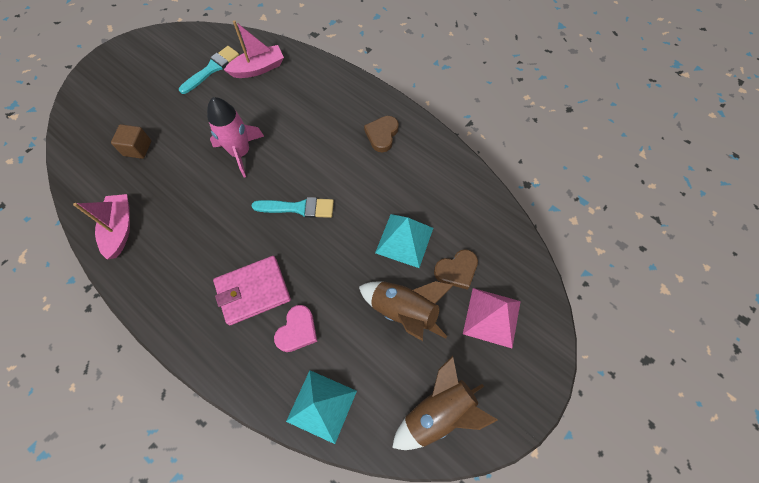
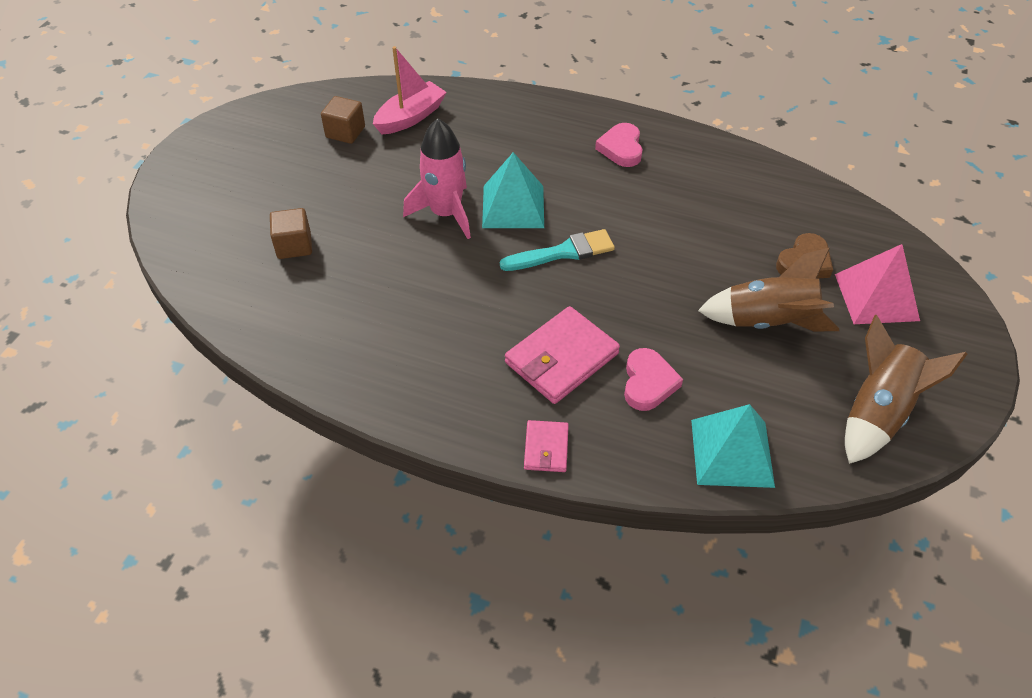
camera: 20 degrees left, 15 degrees down
(120, 229) = (328, 343): pink boat -> none
(207, 356) = (546, 448): none -> pink wallet
(212, 69) = (345, 132): turquoise brush -> brown cube
(382, 135) = (621, 148): brown heart -> pink heart
(404, 240) = (721, 249): turquoise pyramid -> turquoise pyramid (513, 206)

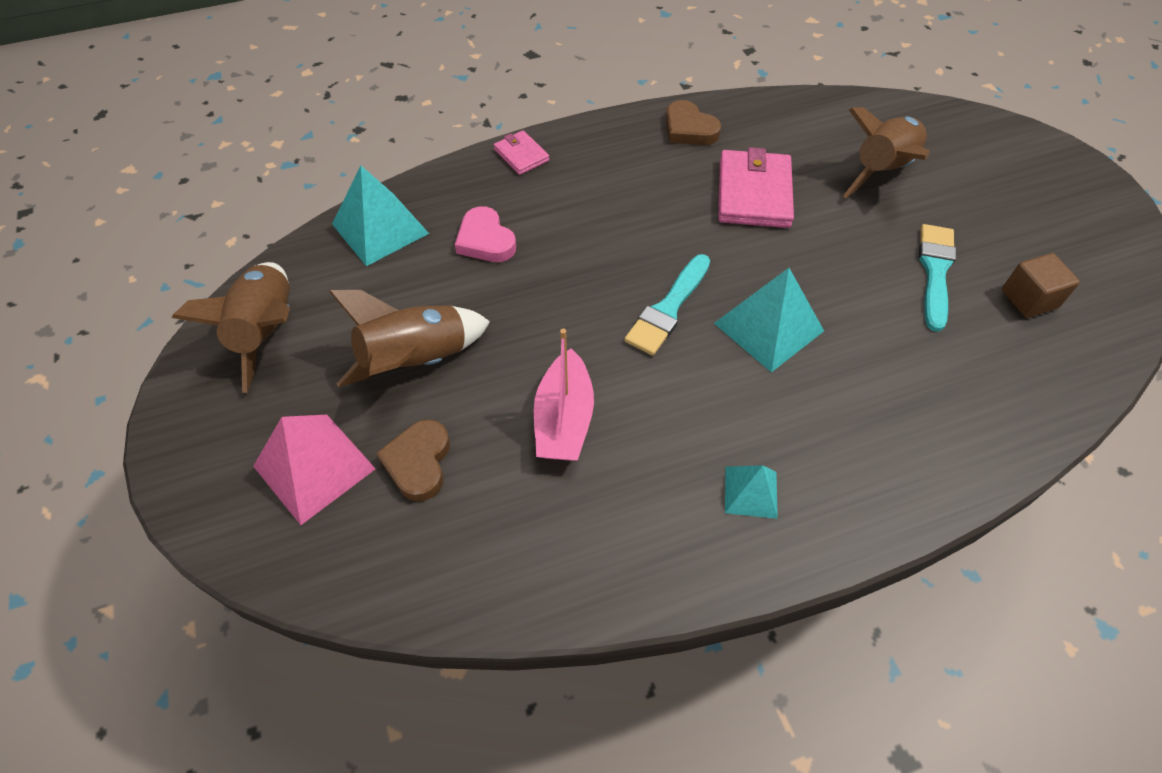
camera: 140 degrees right, 5 degrees up
(294, 245) = (881, 171): brown cube -> brown rocket
(370, 173) = (935, 271): none -> turquoise brush
(376, 375) = (689, 129): none -> brown heart
(410, 117) = (1008, 364): pink boat -> pink boat (564, 419)
(446, 213) = (815, 277): pink rocket -> none
(561, 358) = (571, 217): pink wallet -> pink wallet (753, 193)
(621, 148) = (751, 492): pink heart -> turquoise pyramid

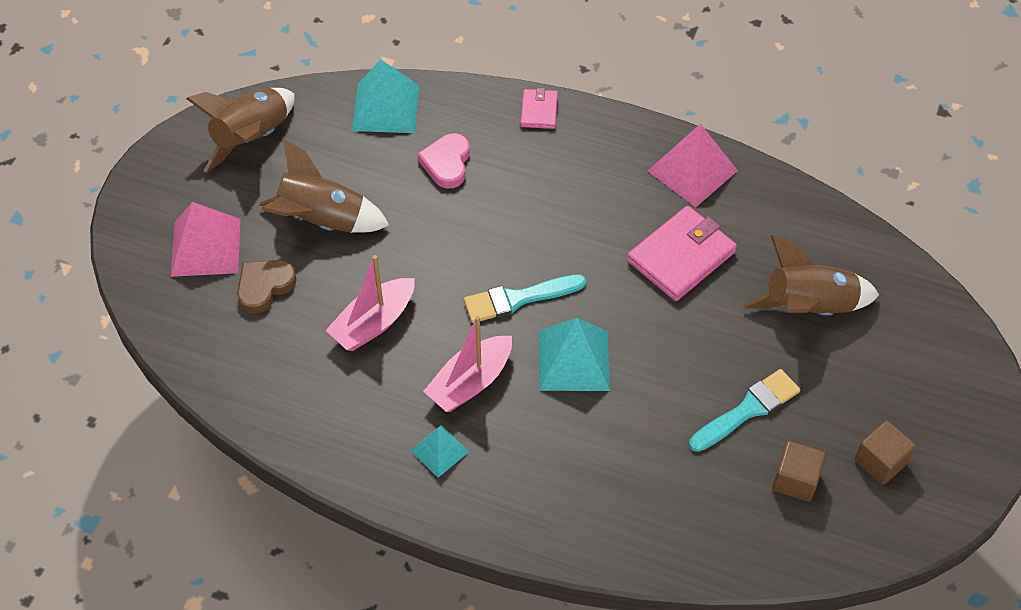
camera: 40 degrees right, 0 degrees up
(689, 129) = (692, 170): brown heart -> pink pyramid
(707, 408) = (470, 382): none -> pink boat
(1059, 244) = (880, 461): none -> brown cube

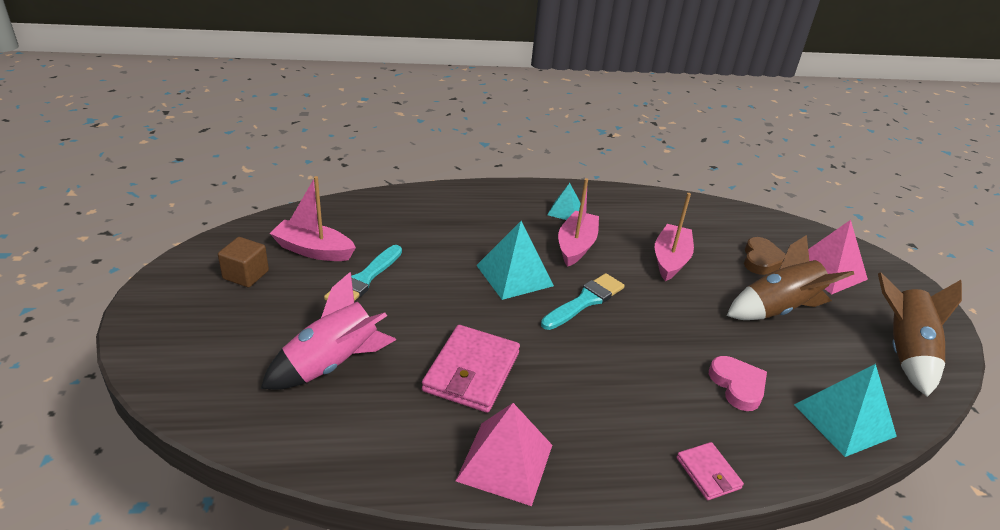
camera: 150 degrees right, 20 degrees down
(795, 480) = (313, 250): brown cube -> pink boat
(808, 307) = (332, 364): brown rocket -> pink rocket

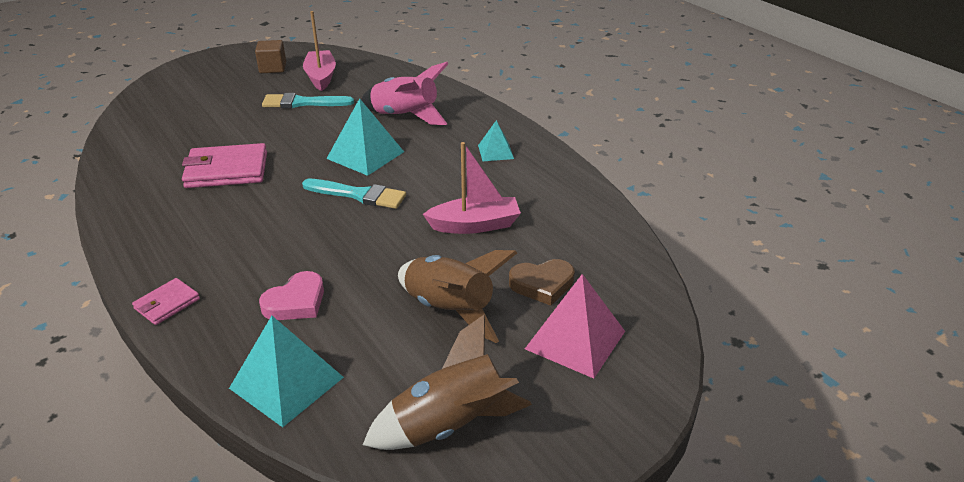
camera: 65 degrees right, 0 degrees up
(332, 364) = (201, 122): pink rocket -> pink rocket (405, 117)
(505, 462) = (137, 208): pink pyramid -> none
(576, 246) = (442, 171): pink boat -> none

